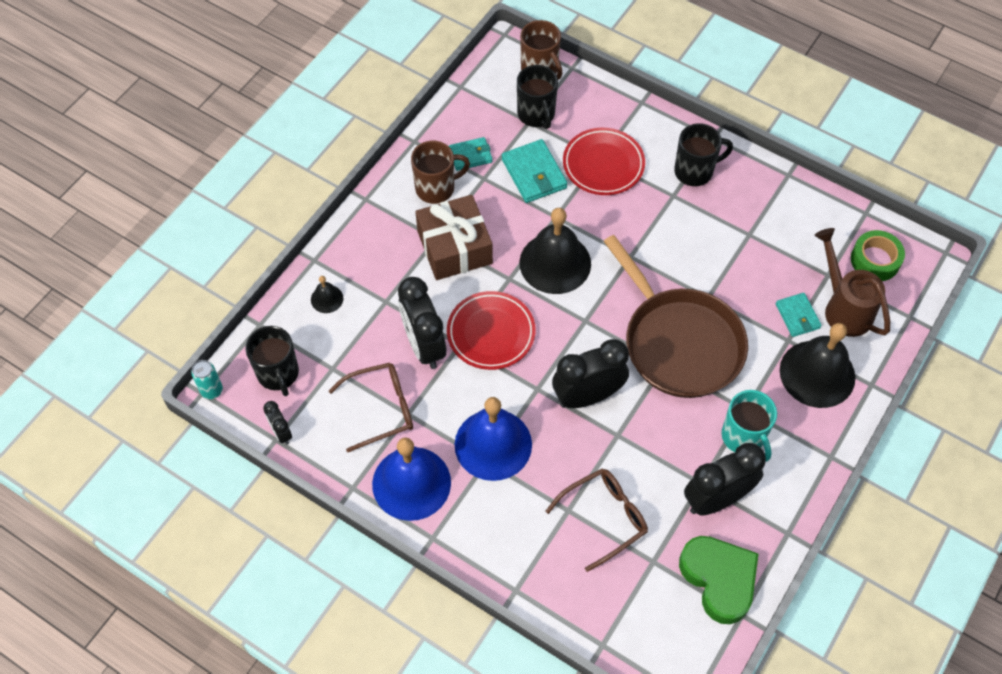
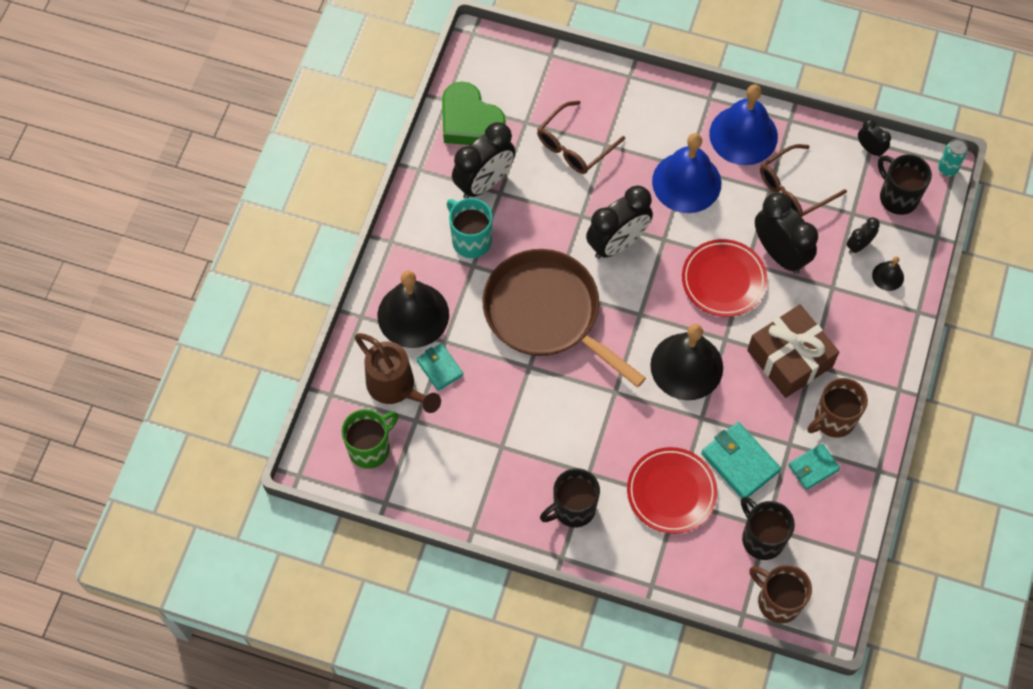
camera: 165 degrees right, 5 degrees up
(341, 335) = (858, 245): none -> black clock
(875, 260) = (370, 448): green tape -> green mug

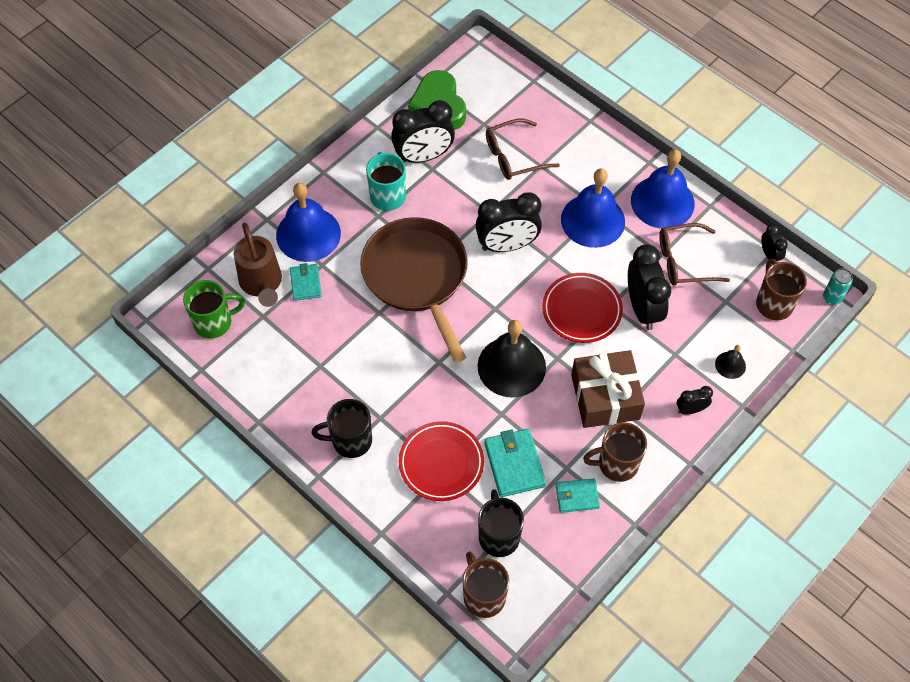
camera: 25 degrees right, 5 degrees down
(413, 315) = (308, 234): black bell -> blue bell
(858, 245) = (717, 329): black clock -> black clock (690, 409)
(897, 197) = (774, 303): black mug -> brown mug

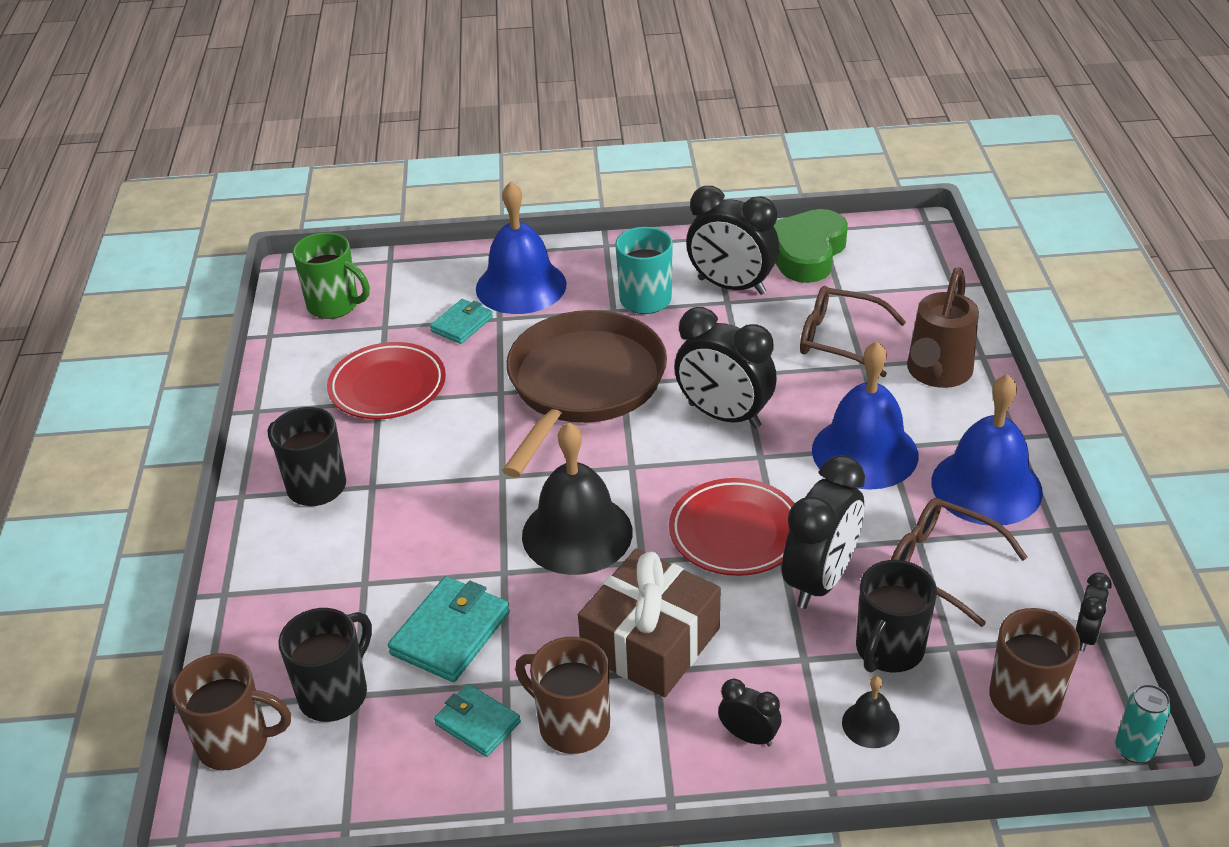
camera: 45 degrees right, 20 degrees down
(262, 284) = (420, 301): brown watering can -> brown watering can (936, 374)
(441, 463) = (374, 573): red plate -> red plate (387, 387)
(483, 596) = (235, 743): brown mug -> brown mug turned 75 degrees clockwise
(703, 322) = (888, 650): none -> black mug

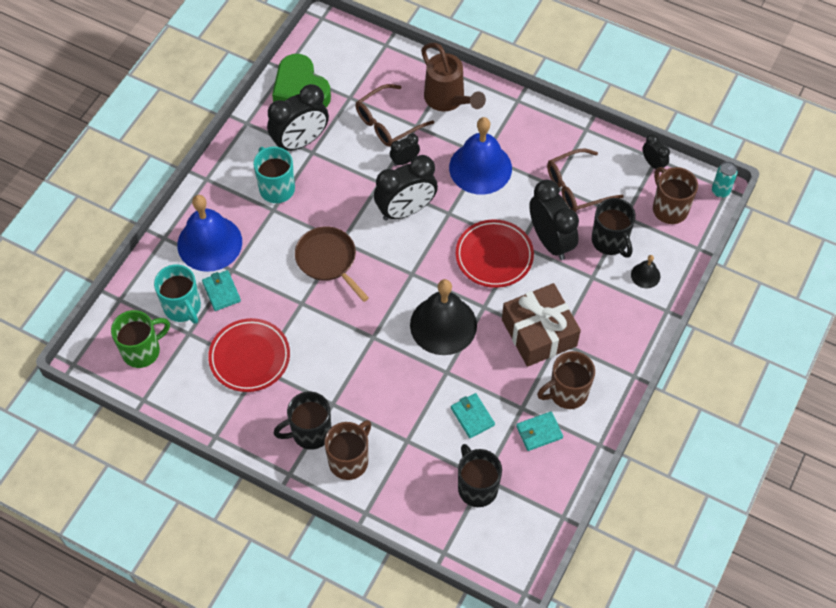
camera: 60 degrees left, 20 degrees up
(235, 743) = (479, 546): brown mug -> brown mug (349, 461)
(416, 307) = (183, 307): none -> turquoise mug
(450, 633) = (472, 416): turquoise wallet -> turquoise wallet, size x0.64
(583, 384) = (328, 260): brown pan -> brown pan, size x0.58
(749, 736) = (621, 325): black clock -> black clock (404, 161)
(986, 486) = (540, 135): blue bell -> none

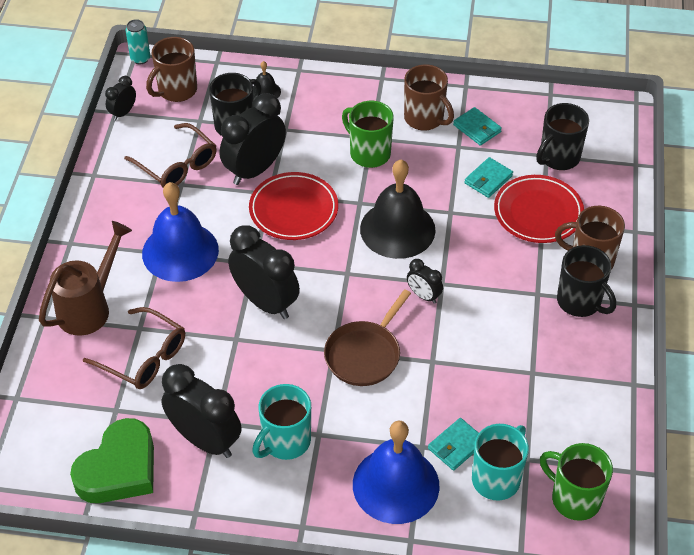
camera: 110 degrees left, 10 degrees down
(249, 357) = (525, 386): red plate -> red plate (538, 213)
(404, 161) = (195, 324): black clock -> black clock (423, 296)
(539, 333) = (369, 153): brown gift -> green mug

